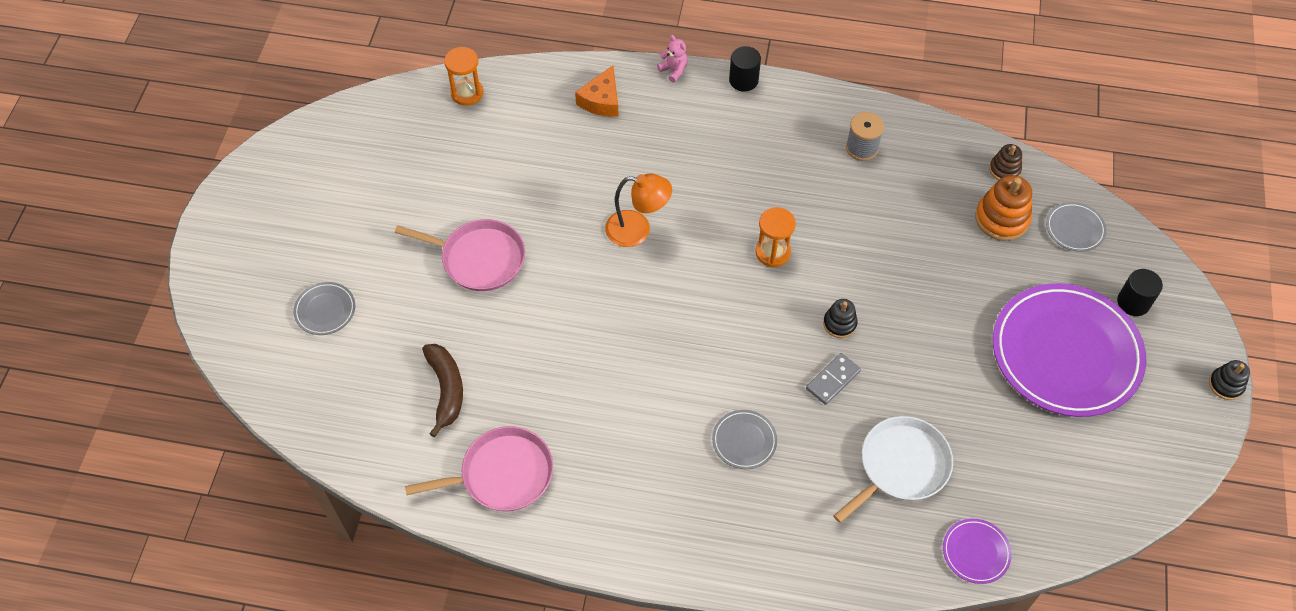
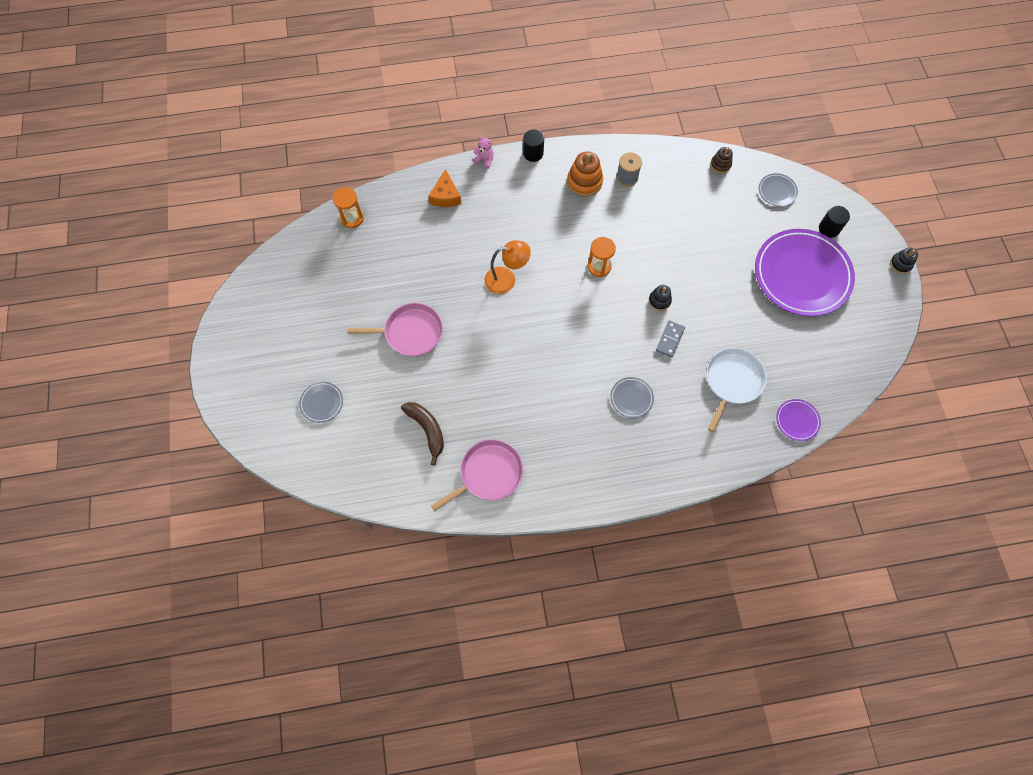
camera: 20 degrees left, 10 degrees up
(1001, 219) = (731, 198): orange stacking toy -> orange stacking toy (584, 182)

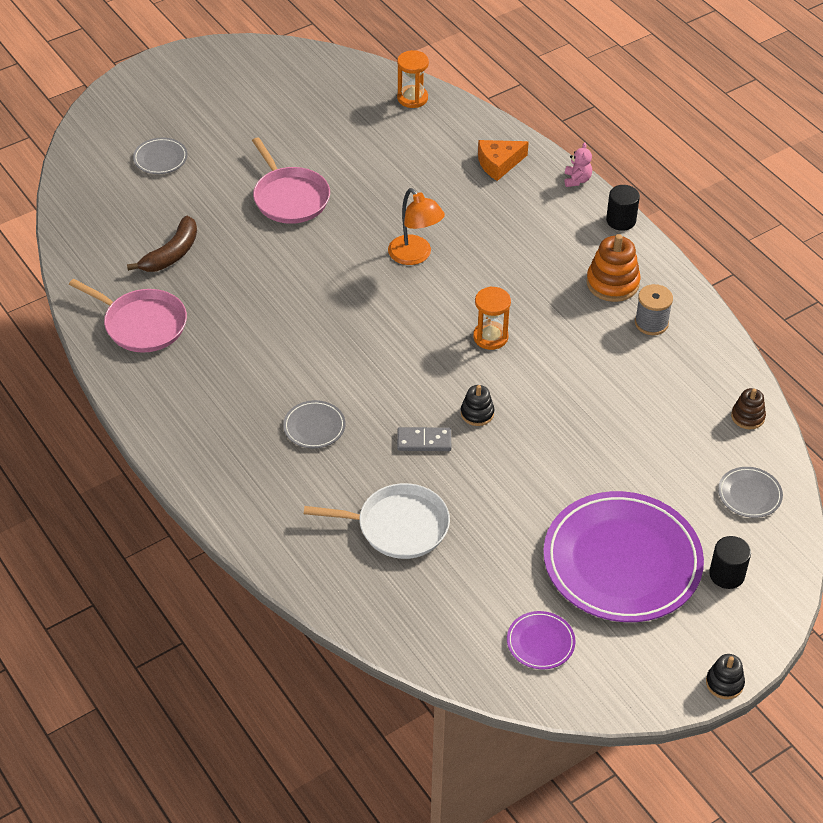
camera: 65 degrees right, 20 degrees down
(797, 420) = (377, 616): purple plate -> purple plate (540, 642)

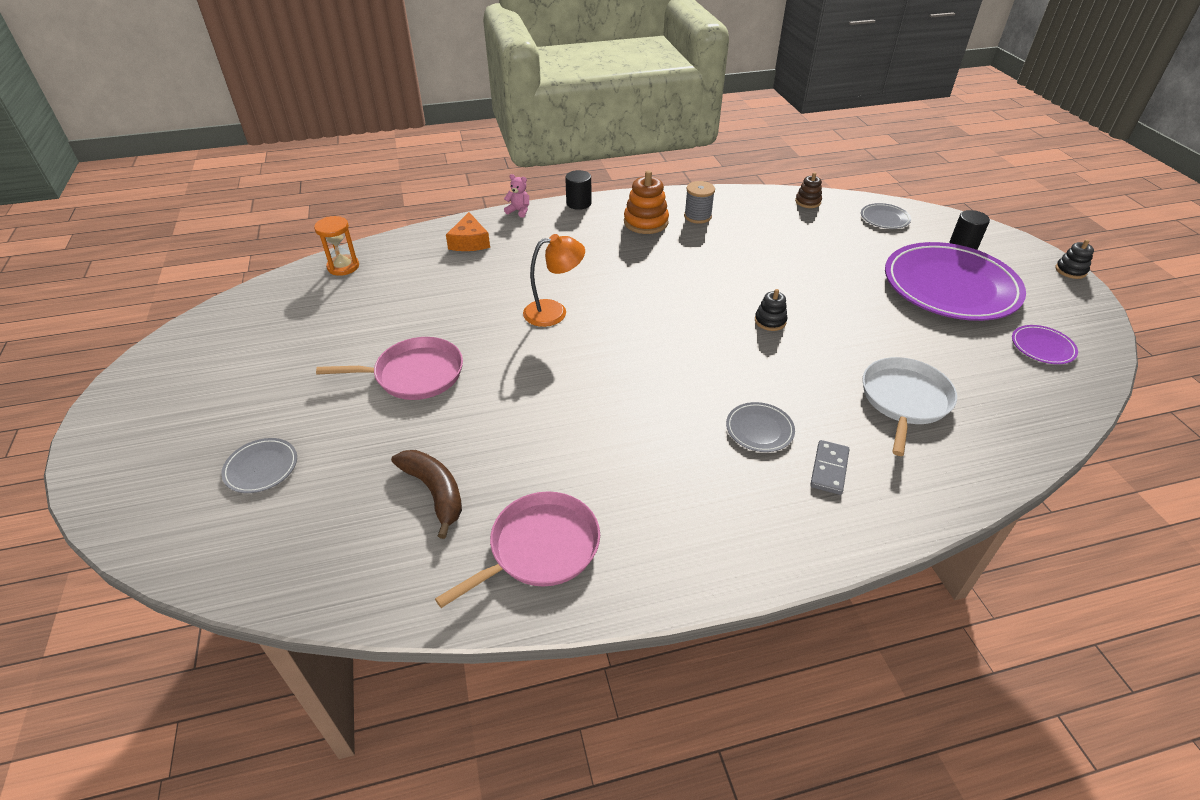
camera: 70 degrees left, 5 degrees down
(424, 441) = (797, 359): grey domino -> grey domino (829, 469)
(490, 337) = (679, 293): orange hourglass -> none

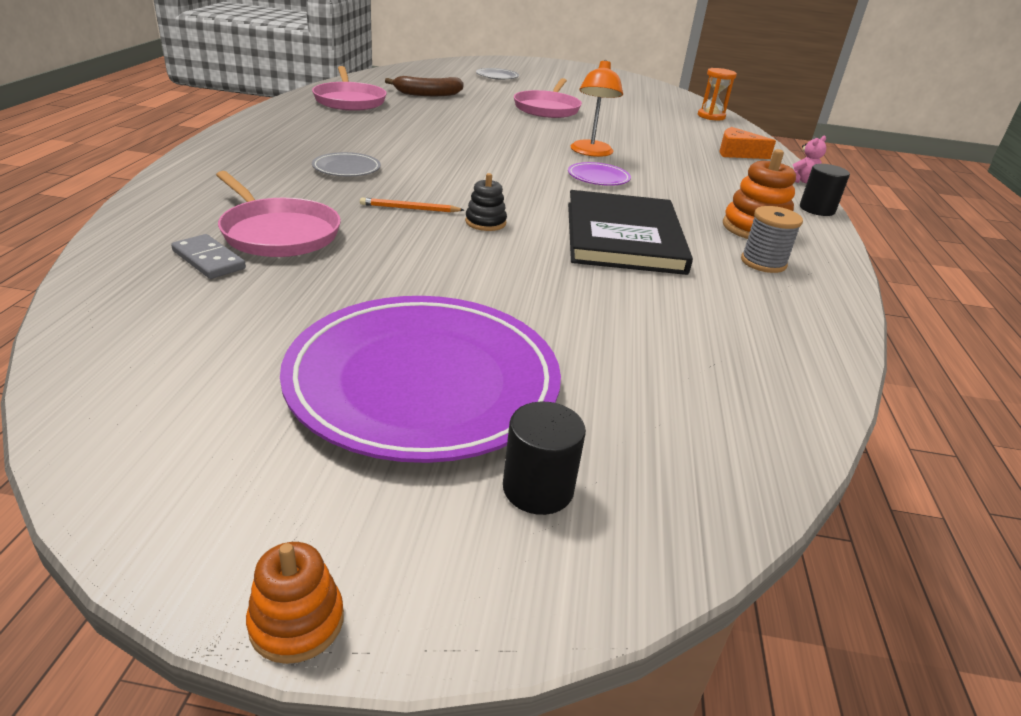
camera: 110 degrees right, 10 degrees down
(721, 265) = (623, 237): none -> black book
(792, 361) = (410, 209): none -> orange pencil
(808, 202) = (798, 372): brown stacking toy -> none
(829, 469) = (267, 174): grey domino -> grey domino (208, 260)
(884, 218) = (702, 435): grey plate -> none
(904, 400) = (278, 233): white pan -> pink pan
(1042, 347) = (193, 378): purple plate -> purple plate (598, 177)
(1070, 270) = (296, 622): black stacking toy -> orange stacking toy

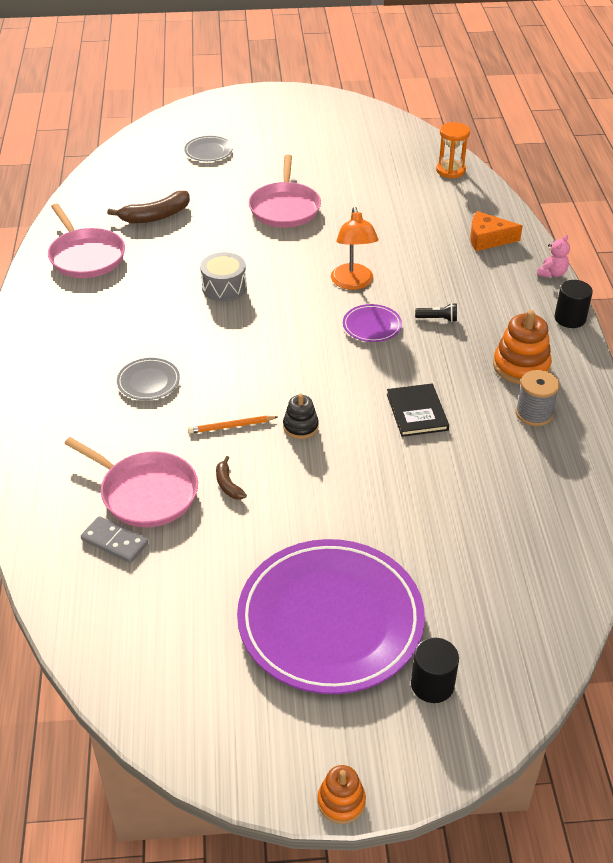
camera: 10 degrees left, 10 degrees up
(375, 245) = (228, 484): none -> brown banana
(463, 134) = (224, 287): none -> grey drum
(623, 237) = (417, 412): black book -> black book, size x0.52
(670, 185) = (438, 319): none -> black flashlight

